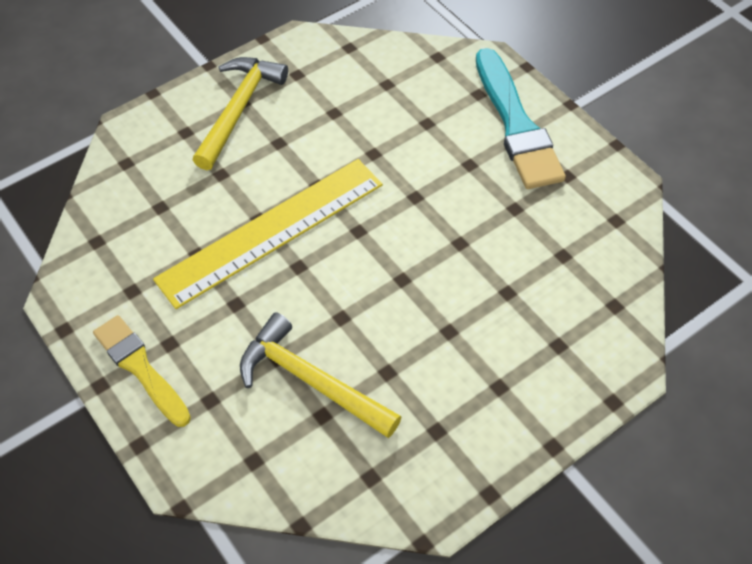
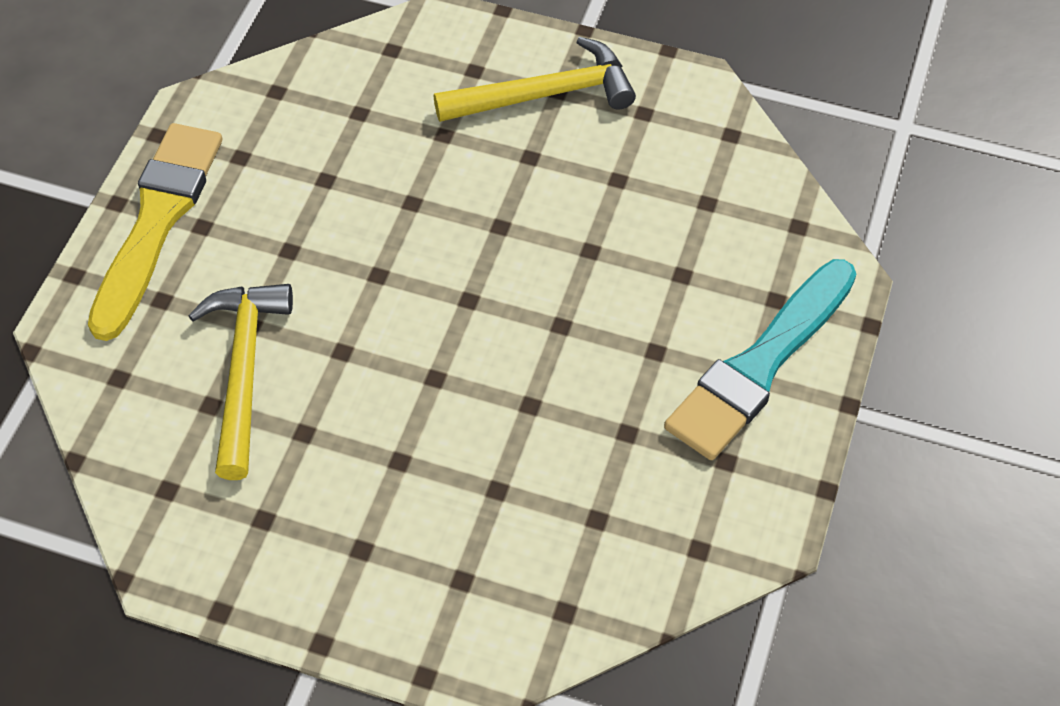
camera: 55 degrees right, 0 degrees up
(140, 368) = (157, 221): yellow brush -> yellow brush, size x1.52
(271, 231) = (405, 223): yellow ruler -> none

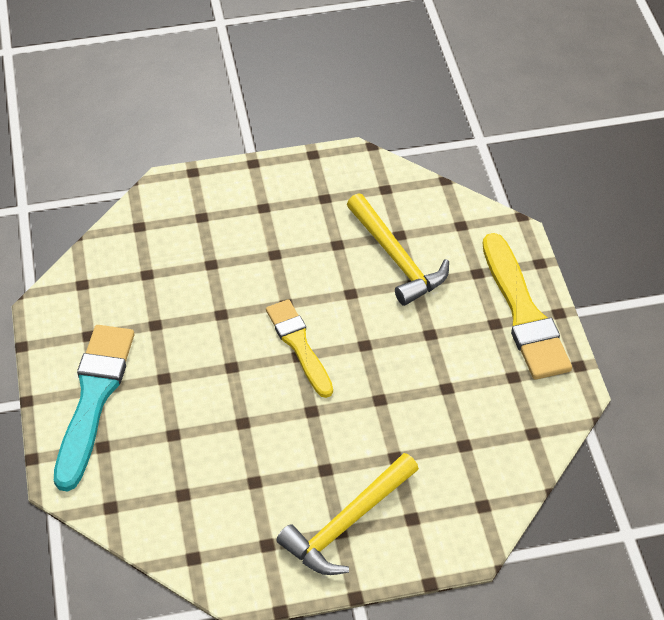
camera: 150 degrees right, 5 degrees down
(458, 312) = (299, 345): none -> yellow brush

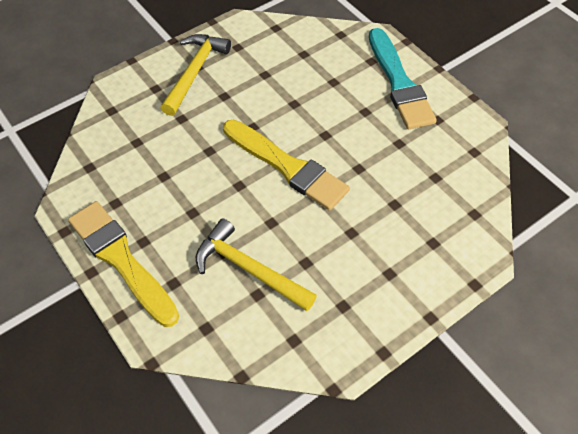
camera: 155 degrees right, 5 degrees up
(299, 345) = (287, 166): yellow brush -> yellow brush, size x1.52

